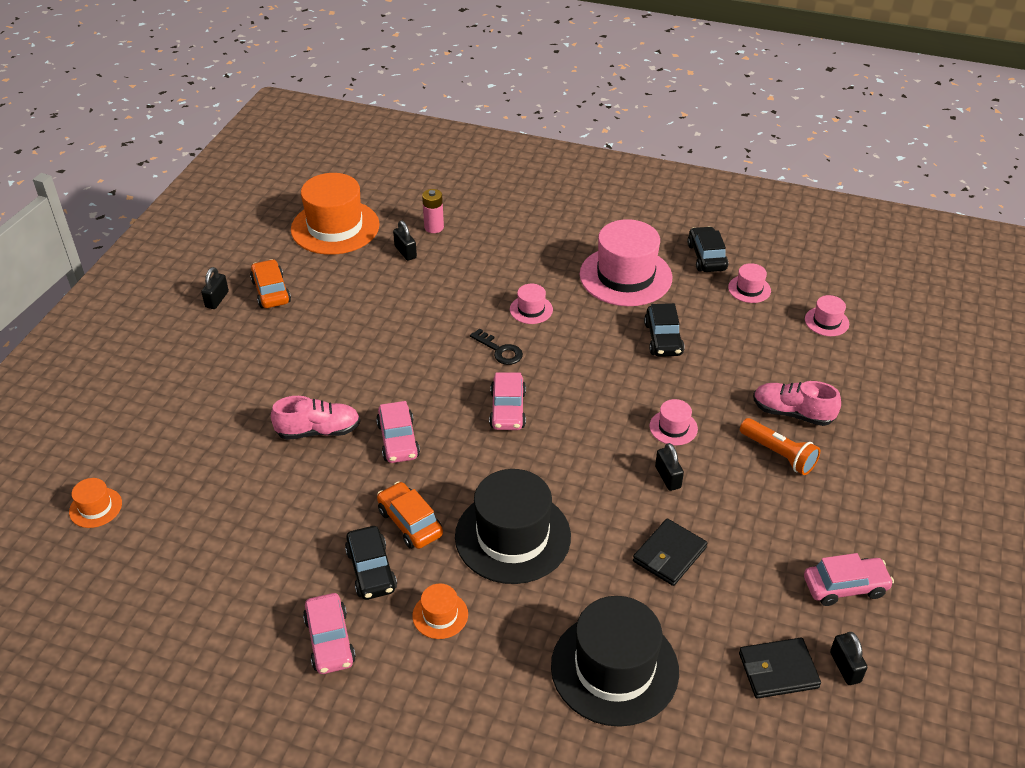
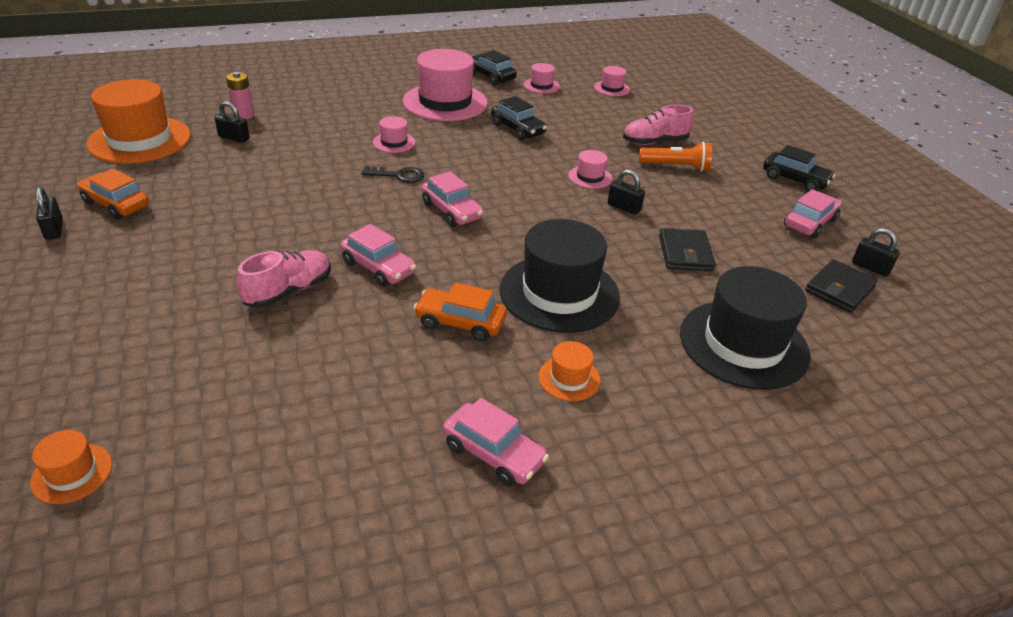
camera: 40 degrees left, 5 degrees down
(371, 570) = (467, 375): black car -> black car (795, 180)

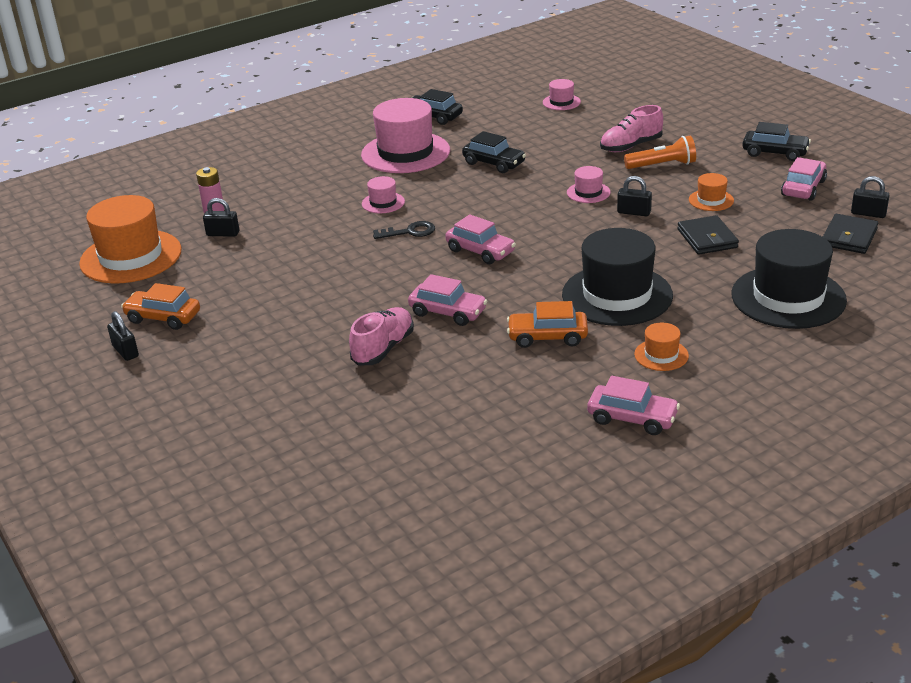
camera: 10 degrees left, 5 degrees down
(72, 473) = (314, 510): orange hat -> orange hat (711, 200)
(541, 85) = (490, 115): pink hat -> none

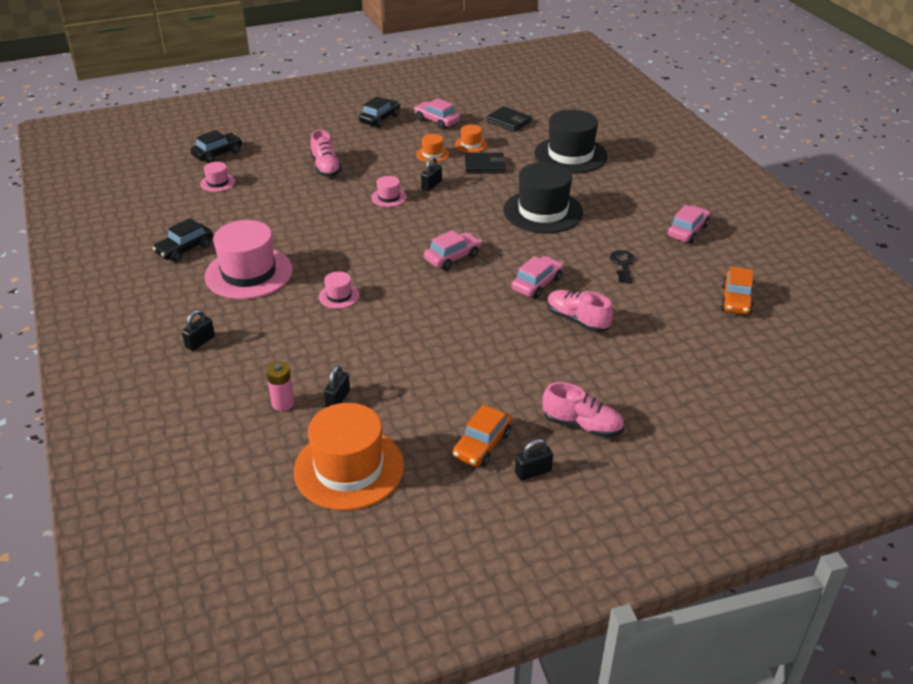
camera: 80 degrees left, 5 degrees up
(195, 372) = (582, 425): none -> pink shoe
(409, 232) = (401, 288): black key -> black key (622, 264)
(494, 163) = (307, 231): black car -> black car (218, 154)
(547, 337) = (586, 246): orange car -> orange car (736, 300)
(661, 355) = (621, 209): orange hat -> orange hat (471, 144)
(662, 165) = (367, 161): orange flashlight -> none
(868, 213) = (483, 109): black padlock -> black padlock (200, 342)

